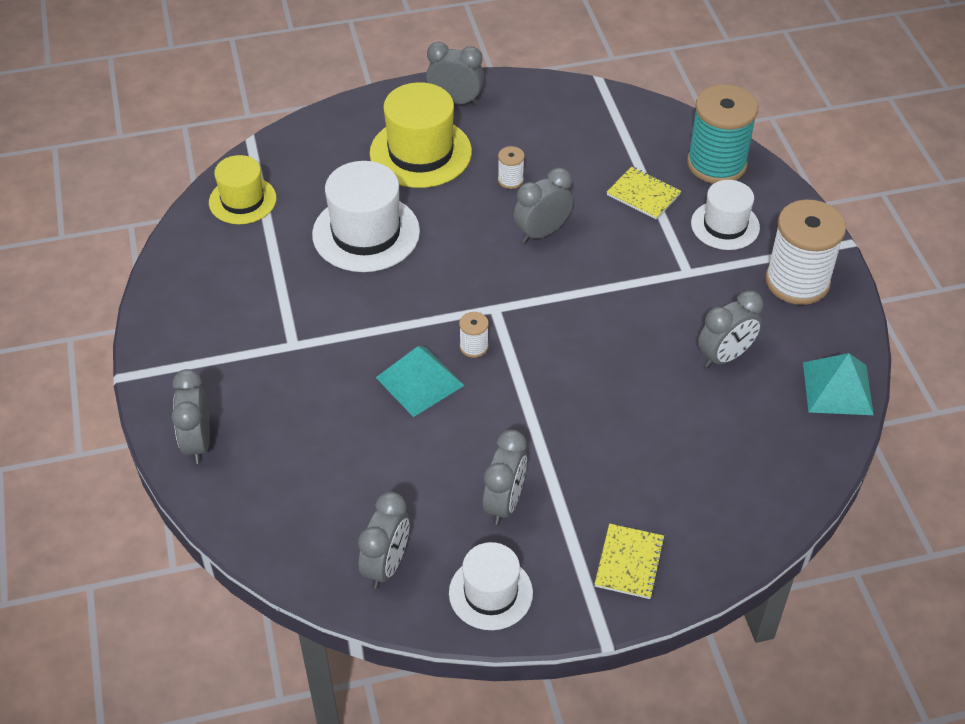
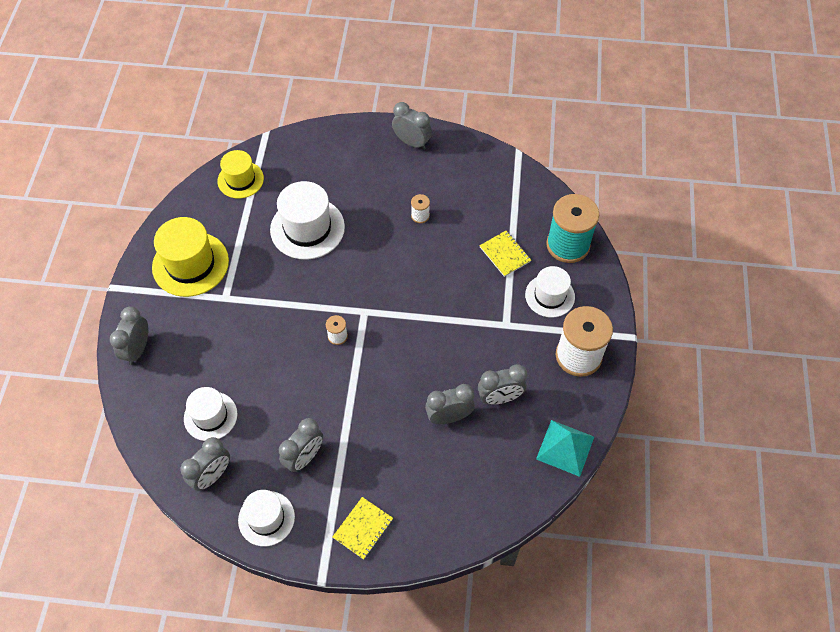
camera: 20 degrees right, 10 degrees up
(346, 493) = (210, 416): none -> white hat
(419, 381) = (291, 350): turquoise pyramid -> none
(420, 152) = (370, 176): yellow hat -> yellow hat (190, 264)
(542, 232) = (422, 263): grey clock -> grey clock (449, 416)

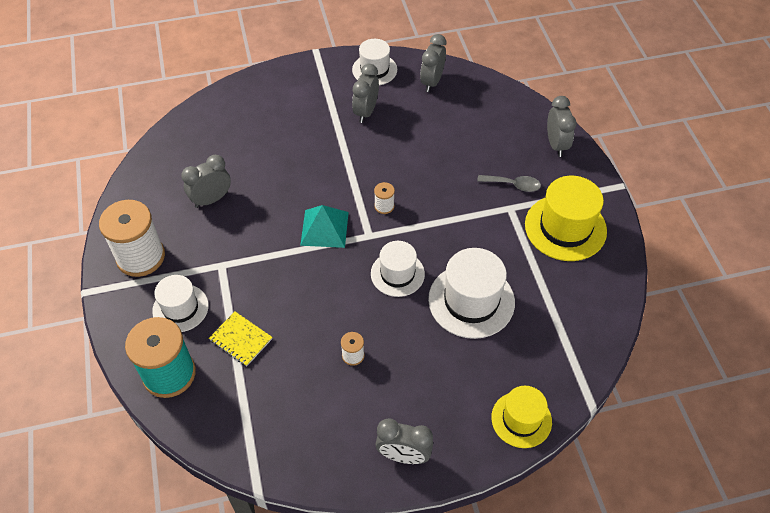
camera: 160 degrees right, 5 degrees down
(207, 319) = (513, 185): none -> grey spoon
(210, 416) = (459, 117): white hat -> white hat (397, 274)
(240, 180) = (579, 333): yellow hat -> yellow hat (521, 419)
(363, 528) = (298, 83): yellow notebook -> none
(449, 416) = (254, 172): grey clock -> none
(565, 448) = (143, 178): turquoise pyramid -> turquoise pyramid (324, 228)

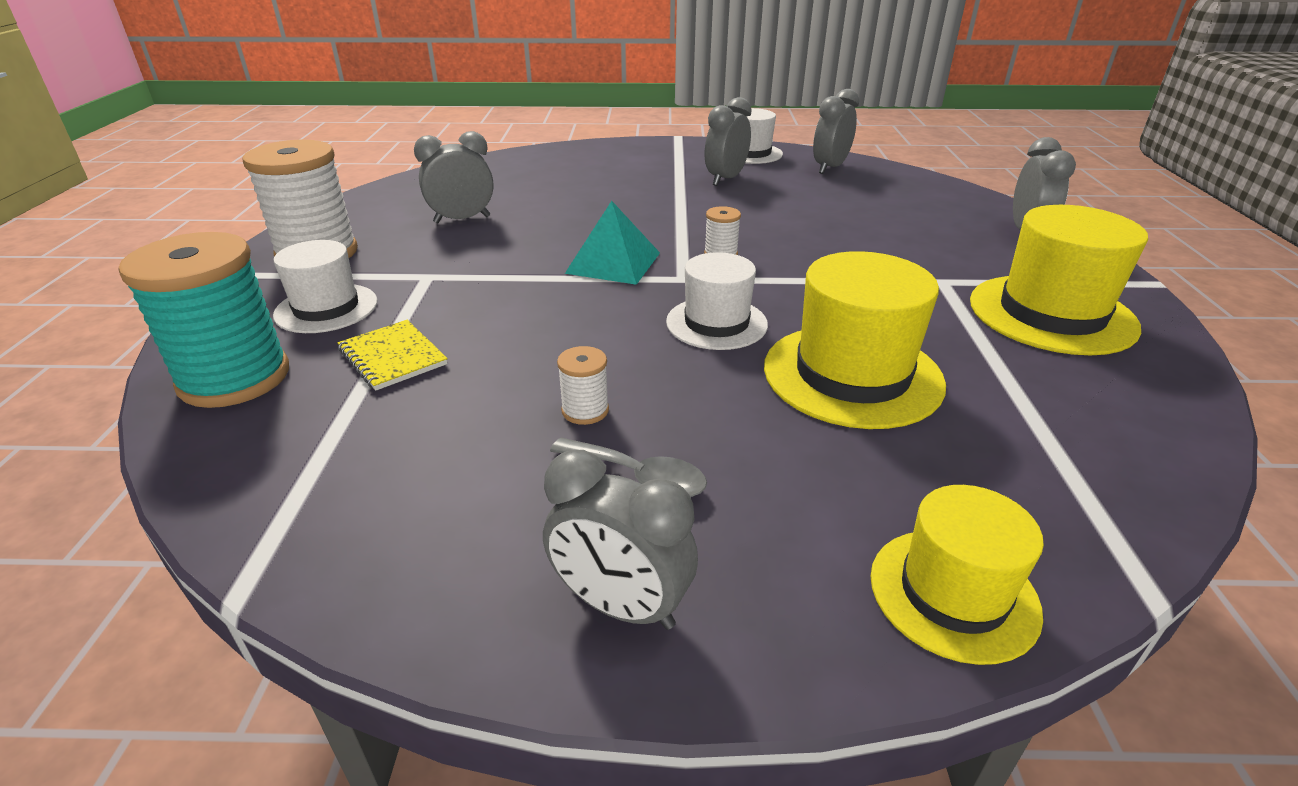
camera: 15 degrees right, 20 degrees down
(471, 300) = (852, 375): white hat -> yellow hat
(513, 185) = (950, 260): grey spoon -> grey spoon (638, 477)

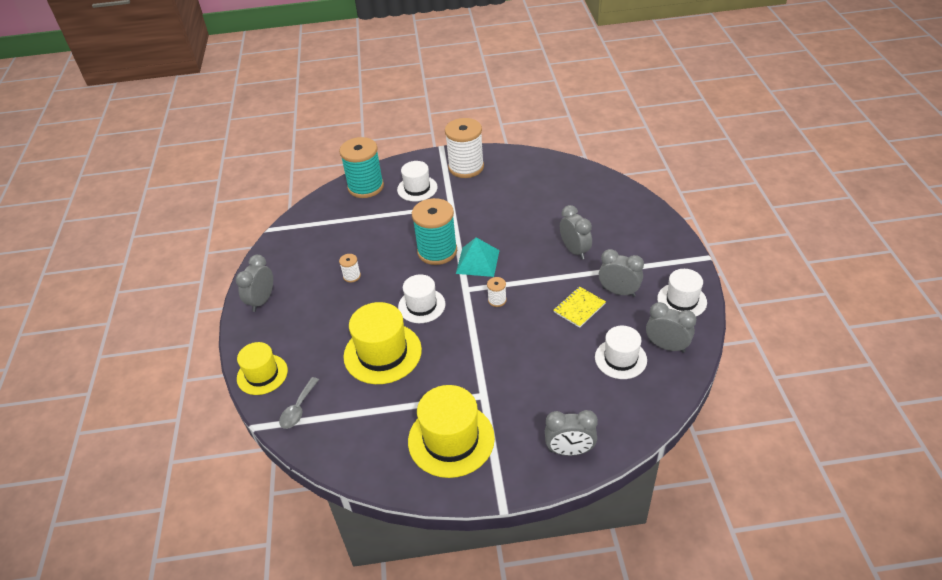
camera: 85 degrees right, 10 degrees up
(392, 357) = (383, 218): yellow notebook -> yellow notebook (579, 308)
(462, 219) = (516, 198): grey clock -> grey clock (575, 250)
(560, 298) = (437, 251): none -> turquoise spool
(638, 477) = (315, 296): grey spoon -> grey spoon (298, 409)
(852, 191) = (620, 358): none -> white hat

